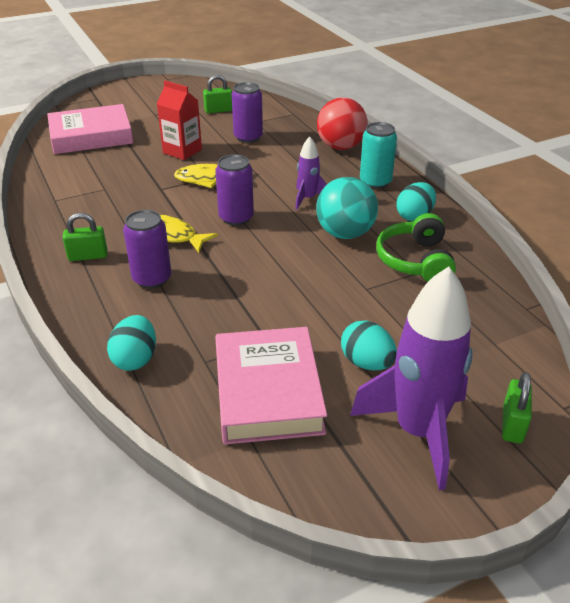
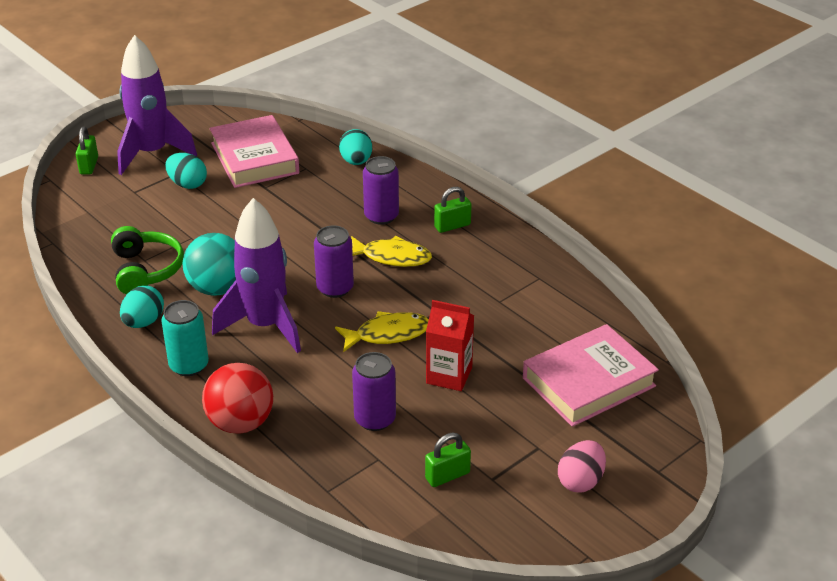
camera: 165 degrees right, 0 degrees up
(144, 100) = (580, 481): none -> pink egg
(308, 199) = (265, 326): purple rocket -> purple rocket, size x2.01

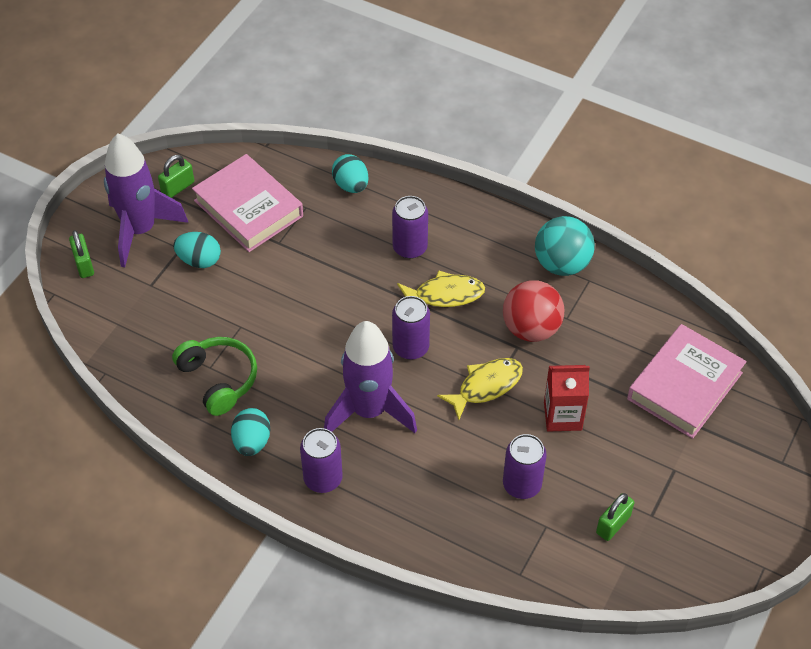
camera: 20 degrees left, 15 degrees up
(189, 365) = (323, 478): turquoise can -> purple can
(217, 288) = (300, 381): turquoise ball -> turquoise ball (562, 264)
(240, 423) = (405, 527): red ball -> red ball (531, 328)
(452, 226) = (482, 241): green padlock -> green padlock (178, 188)
(580, 481) = (724, 493): pink egg -> none

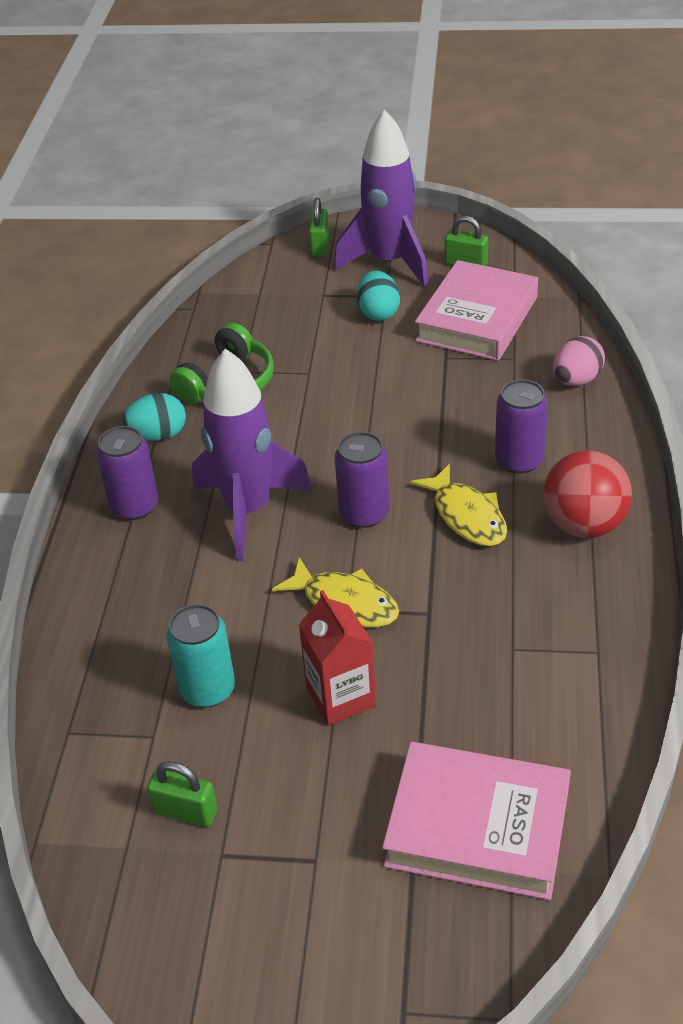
camera: 70 degrees right, 10 degrees down
(84, 264) = (320, 246): green padlock -> green padlock turned 45 degrees counterclockwise
(351, 185) = (576, 380): turquoise egg -> pink egg
(522, 484) = (207, 689): purple can -> turquoise can
(531, 328) = (468, 616): red ball -> red ball (584, 525)
(562, 264) = (604, 613): turquoise ball -> none

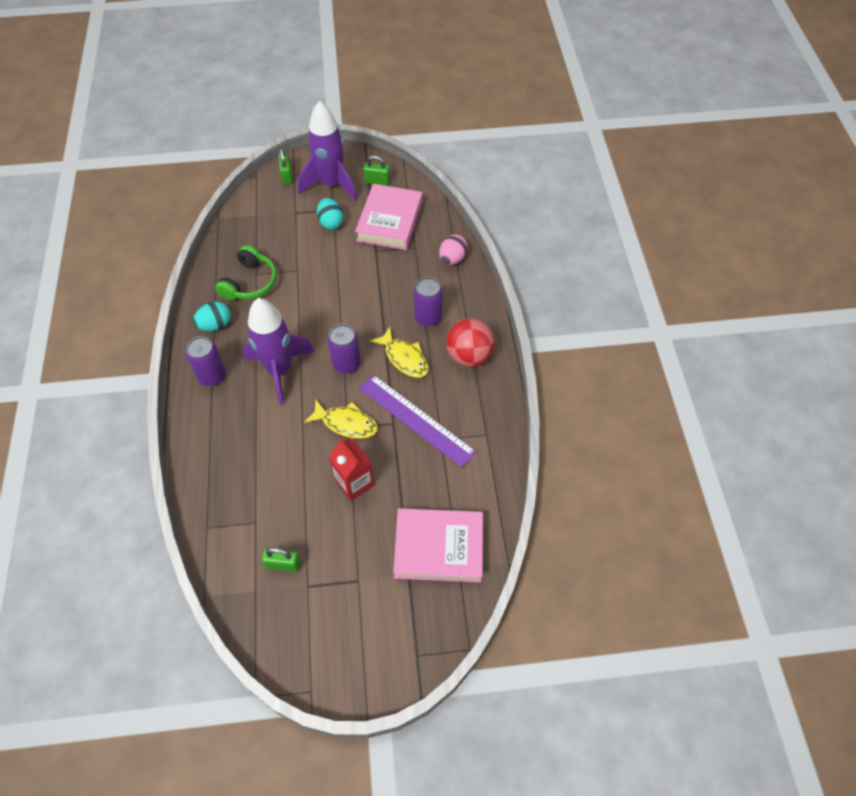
camera: 15 degrees left, 15 degrees up
(207, 689) = (280, 489): turquoise can -> none
(470, 612) = (416, 420): none -> purple ruler

